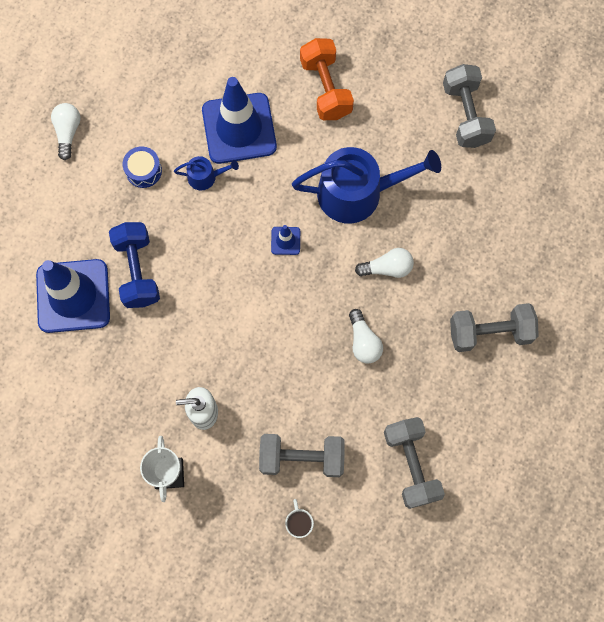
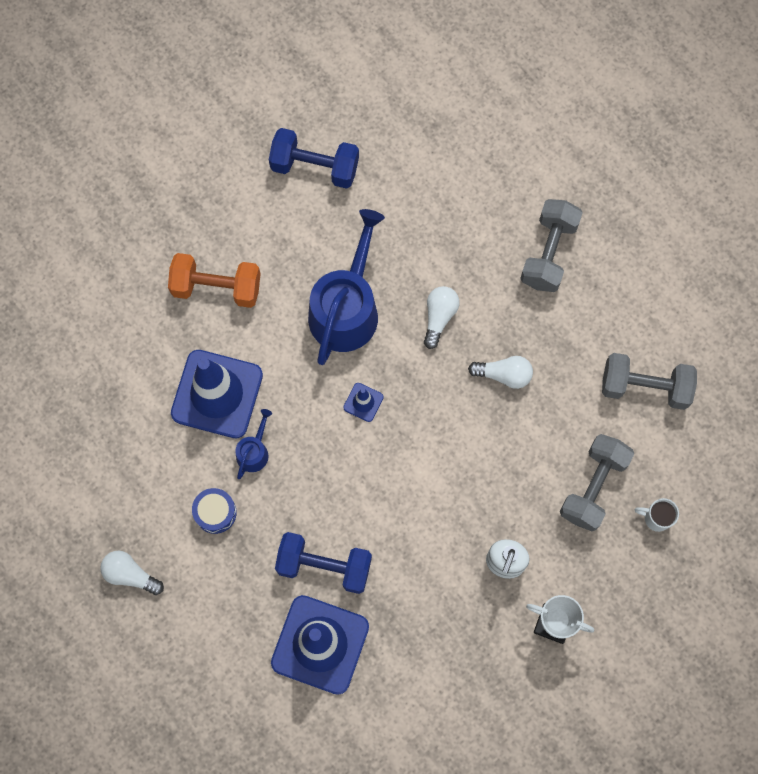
camera: 65 degrees left, 0 degrees up
(465, 115) = (315, 167): grey dumbbell -> blue dumbbell

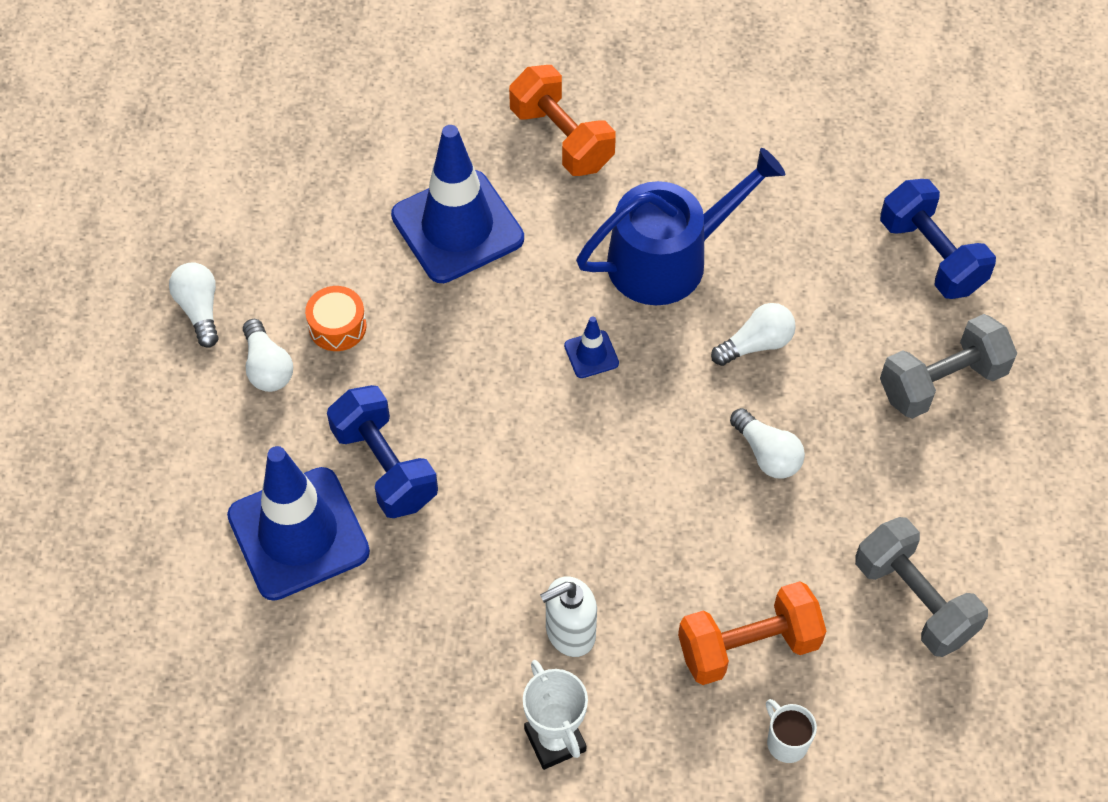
camera: 45 degrees right, 15 degrees down
(204, 571) = (267, 367): none -> white light bulb
(215, 512) = (337, 326): blue drum -> orange drum
(254, 451) = (435, 306): blue watering can -> none
(315, 167) = (775, 113): blue dumbbell -> blue dumbbell (931, 256)
(593, 487) = (748, 646): grey dumbbell -> orange dumbbell

